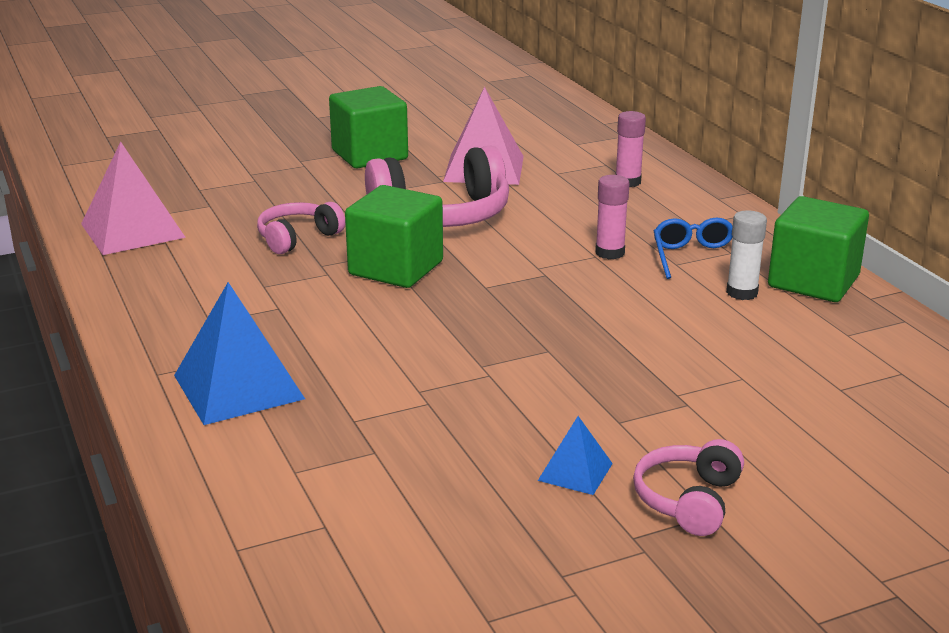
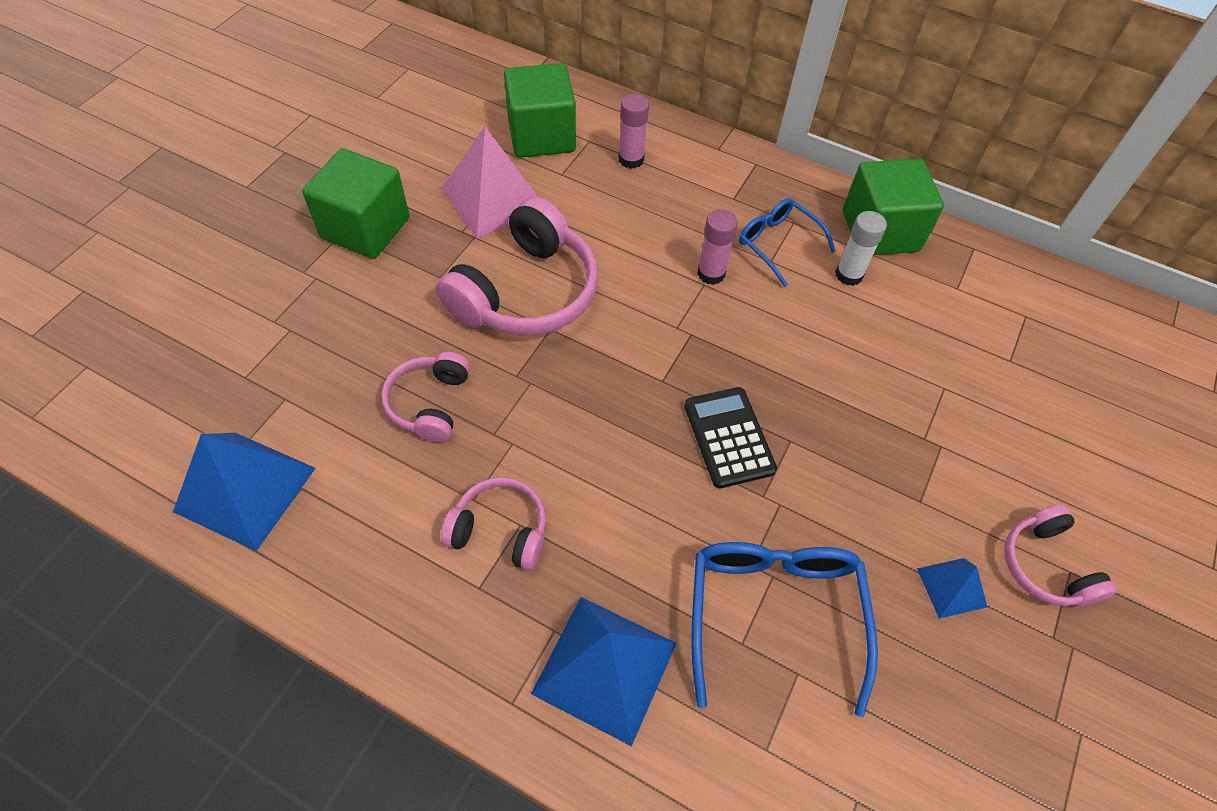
camera: 40 degrees left, 30 degrees up
(132, 230) = (245, 489): pink pyramid -> blue pyramid
(261, 304) = (500, 530): none -> pink headphones
(396, 268) = (564, 398): green cube -> green cube (541, 136)
(400, 418) = (774, 613): none -> blue glasses
(497, 330) = (728, 437): none -> black calculator

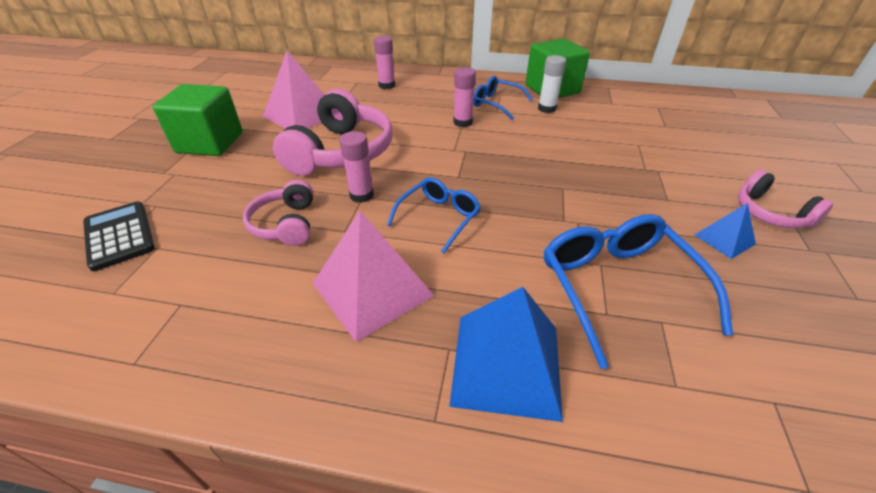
camera: 15 degrees left, 15 degrees down
(245, 489) = (122, 318): blue pyramid -> none
(500, 530) = (372, 289): pink headphones -> pink pyramid
(529, 380) = (361, 195): none -> pink glue stick
(541, 136) = (324, 85): green cube -> none
(611, 446) = (439, 217): none -> blue glasses
(728, 437) = (520, 195): black calculator -> black calculator (119, 236)

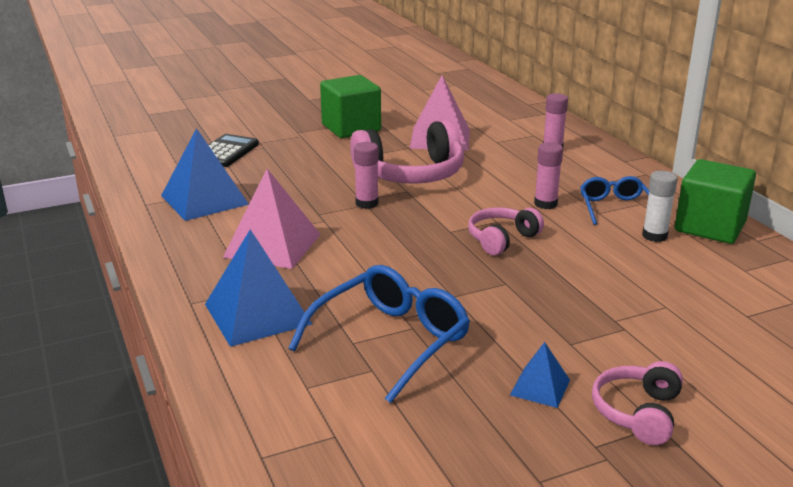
camera: 55 degrees right, 15 degrees down
(202, 300) = (204, 199): none -> blue pyramid
(286, 224) = (299, 192): pink headphones -> pink headphones (502, 239)
(439, 217) = (381, 242): blue glasses -> none

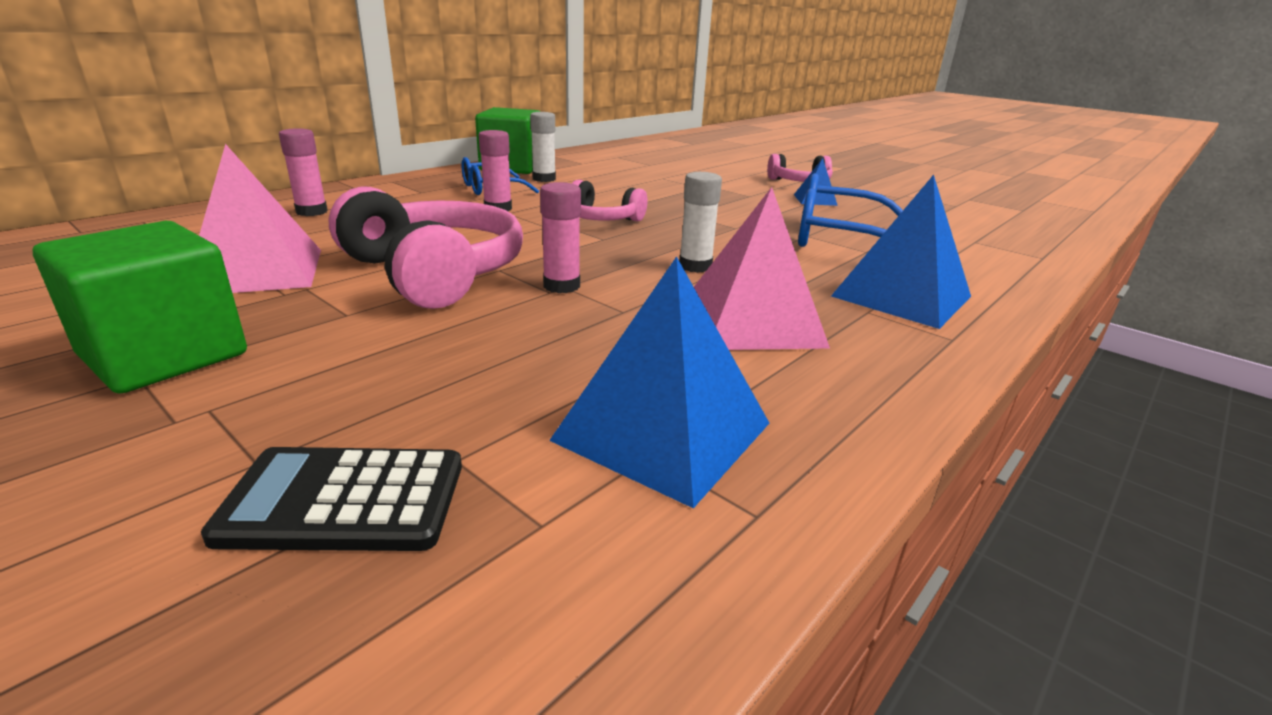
camera: 115 degrees left, 0 degrees up
(370, 251) = (695, 266): none -> white glue stick

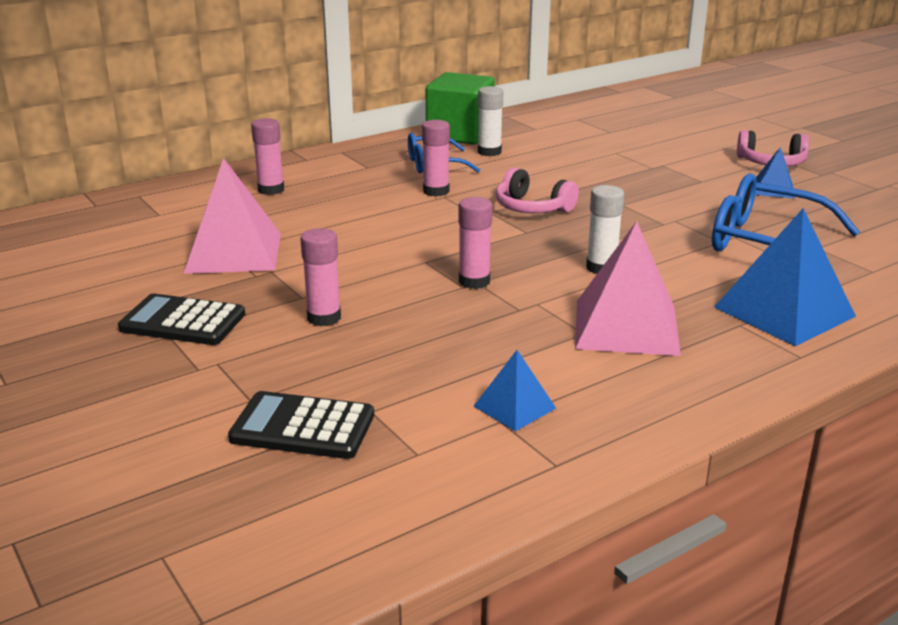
camera: 15 degrees right, 0 degrees up
(164, 355) = (182, 322): green cube -> black calculator
(377, 336) = (324, 318): none -> pink glue stick
(434, 273) = (370, 262): pink headphones -> none
(663, 431) = (514, 407): blue pyramid -> blue pyramid, size x0.51

